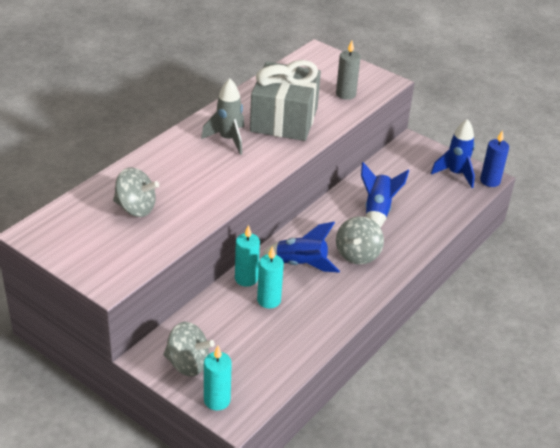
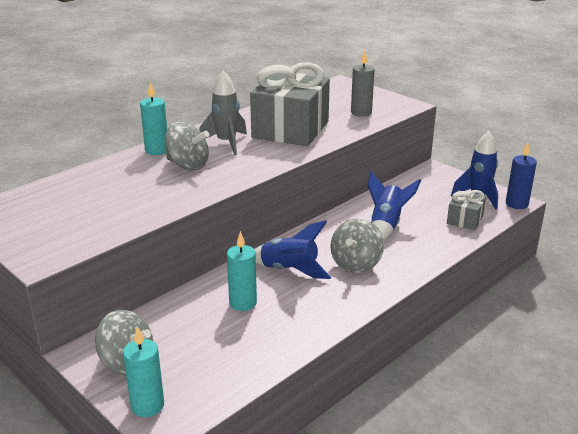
camera: 10 degrees right, 10 degrees down
(136, 208) = (104, 194): grey spinning top -> grey spinning top (188, 165)
(246, 279) = (223, 281): turquoise candle -> turquoise candle (157, 150)
(446, 201) = (465, 220): none -> grey gift

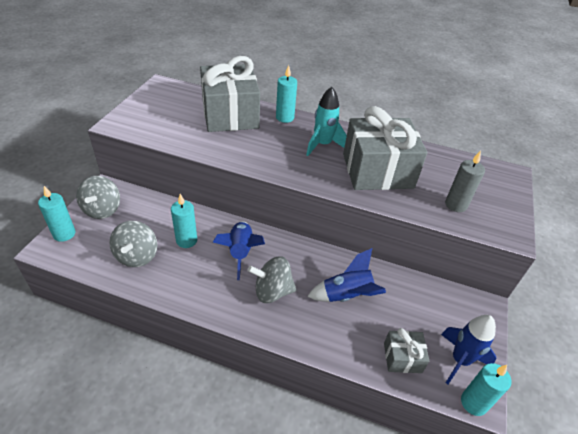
camera: 60 degrees right, 15 degrees up
(114, 179) = (230, 115): none -> grey gift
(188, 165) = (272, 138): grey spinning top -> grey spinning top (137, 256)
(226, 143) = (323, 145): grey rocket -> turquoise rocket
(516, 204) = (473, 403): blue candle -> turquoise candle

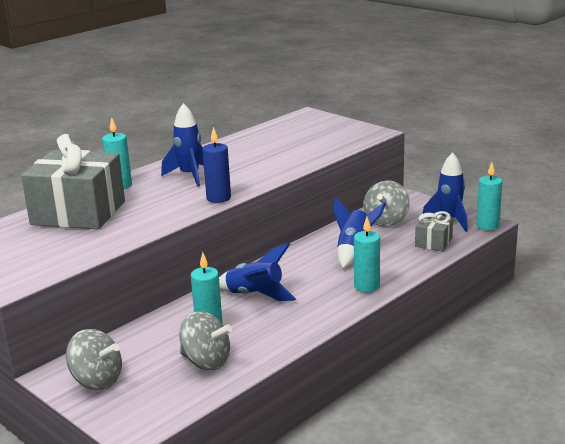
camera: 60 degrees left, 20 degrees down
(64, 234) = (118, 415): turquoise candle -> turquoise candle (366, 286)
(272, 291) = (321, 287): grey spinning top -> grey spinning top (386, 221)
(290, 173) = (218, 198): none -> blue candle
(323, 145) = (189, 176): turquoise rocket -> blue rocket
(377, 171) = (254, 161): grey gift -> none
(456, 205) = (327, 142): grey candle -> none

